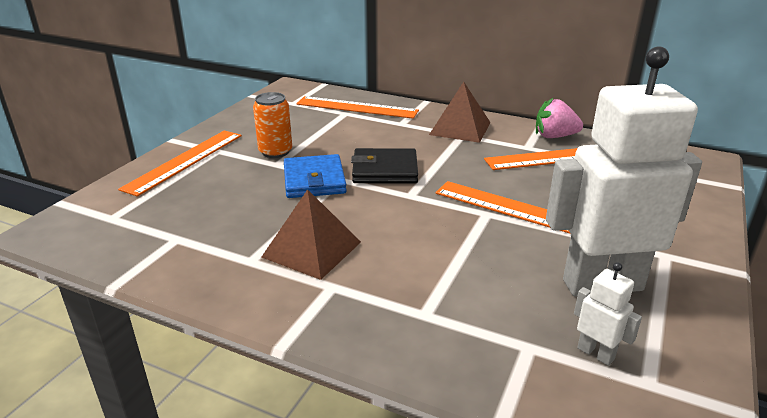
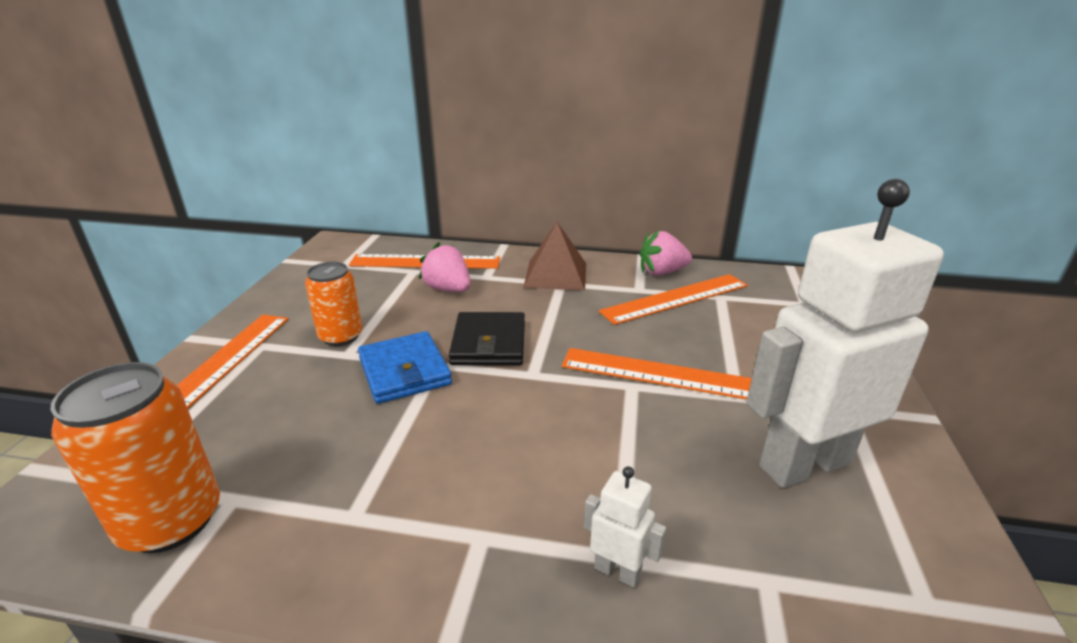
camera: 15 degrees left, 0 degrees up
(137, 244) = (171, 520): none -> orange can
(311, 249) = (434, 480): brown pyramid -> none
(367, 129) = (448, 289): none -> pink strawberry
(385, 170) = (489, 343): black wallet -> black wallet turned 75 degrees counterclockwise
(596, 353) = (847, 571): white robot -> white robot (617, 571)

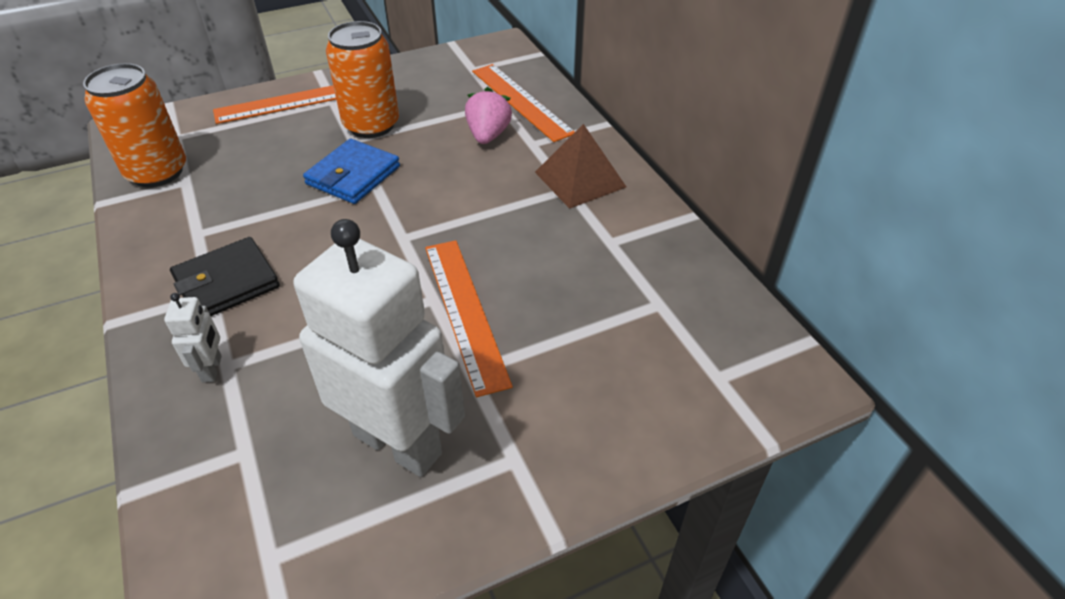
camera: 55 degrees right, 15 degrees up
(341, 336) = (371, 125): orange can -> orange can, size x1.50
(489, 343) = (425, 196): black wallet -> black wallet (226, 283)
(662, 272) = (666, 243): pink strawberry -> none
(675, 298) = (618, 273): orange ruler -> none

